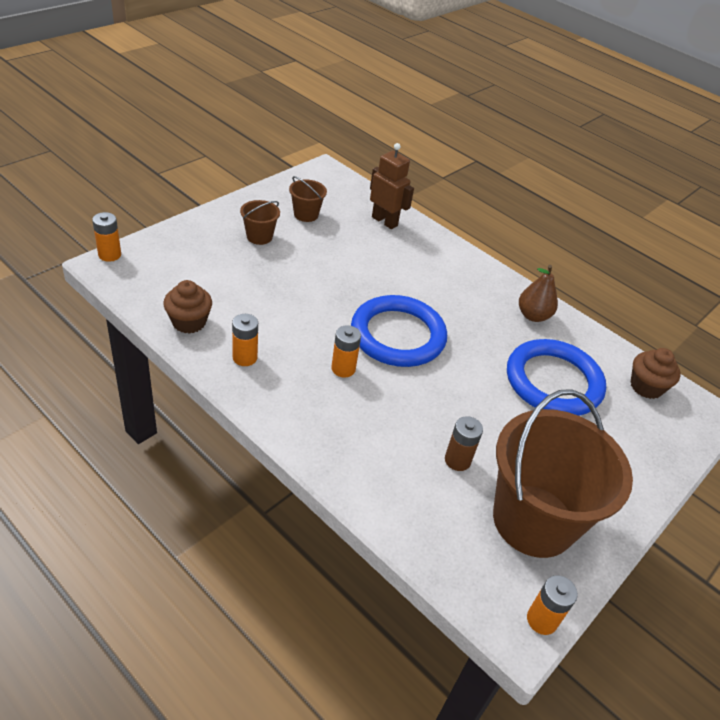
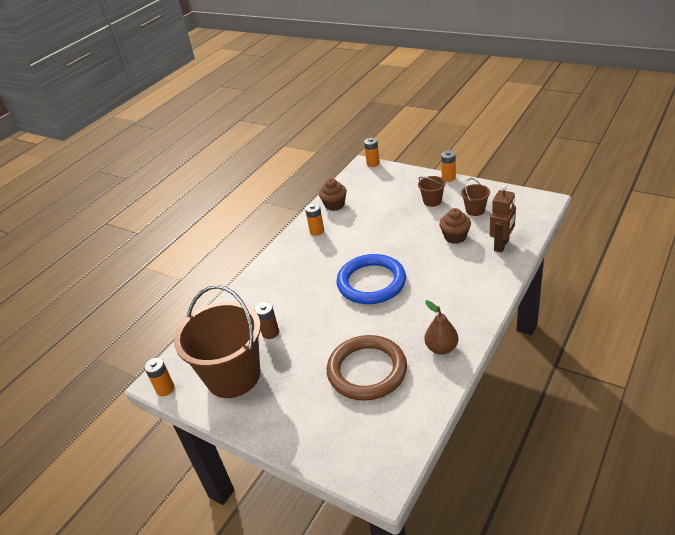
camera: 90 degrees right, 5 degrees down
(343, 369) = (327, 268): orange battery -> orange battery (448, 178)
(553, 382) = (367, 371): blue ring -> brown ring
(646, 387) = (392, 433): brown cupcake -> brown cupcake (455, 237)

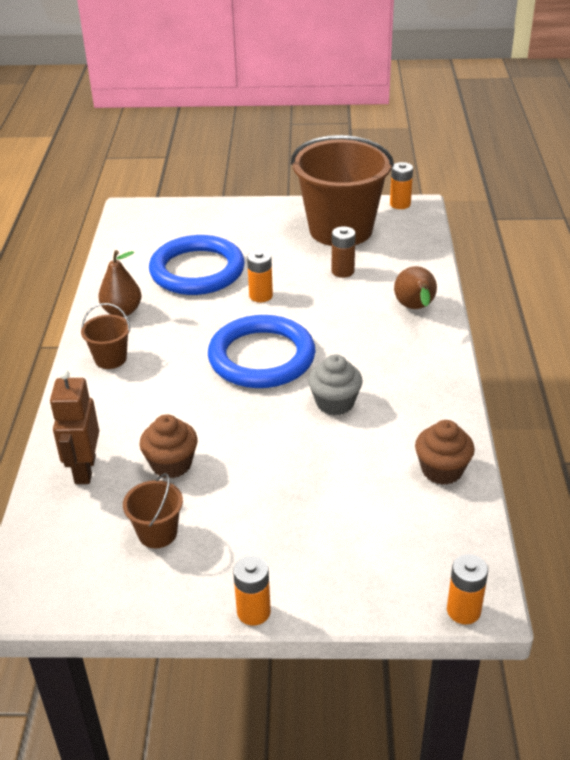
camera: 145 degrees right, 0 degrees up
(258, 288) = (415, 308): none -> brown pear
(317, 231) = (420, 410): orange battery -> orange battery (261, 296)
(353, 245) = (335, 403): none -> grey cupcake
(367, 371) = (197, 270): brown ring -> blue ring
(432, 201) = (254, 533): brown bucket -> brown bucket (110, 359)

